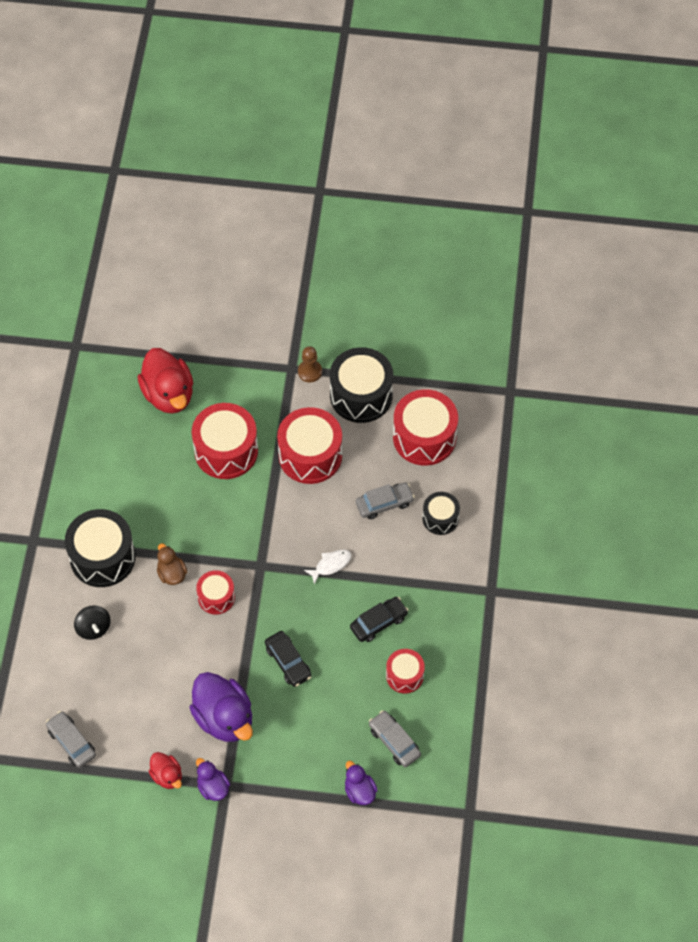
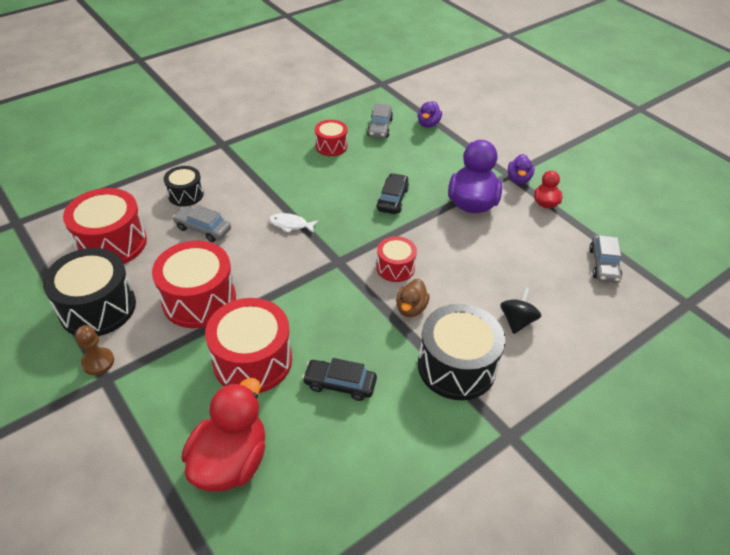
camera: 135 degrees left, 15 degrees down
(378, 622) = (308, 177): black car -> black car (340, 384)

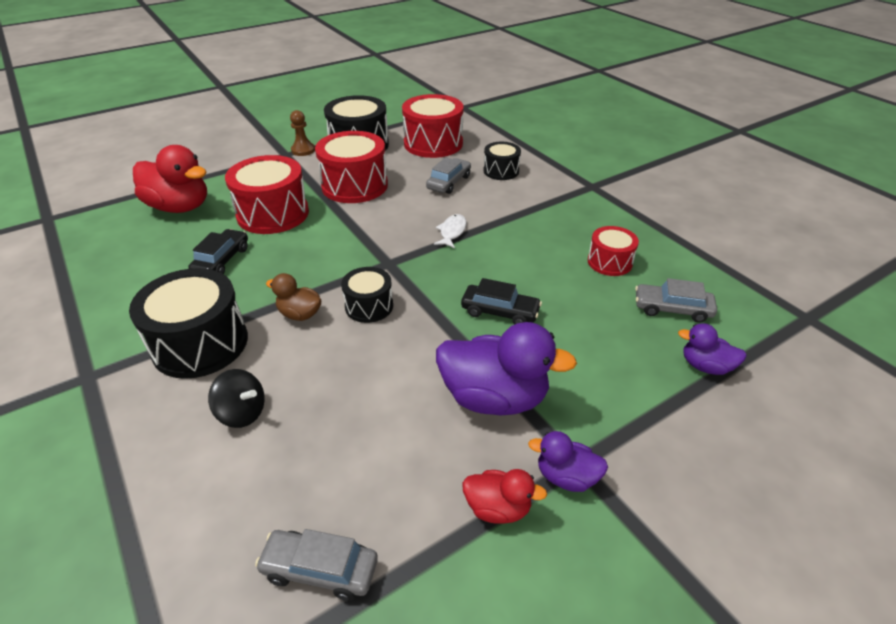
camera: 95 degrees right, 5 degrees down
(395, 267) = (369, 306): red drum -> black drum

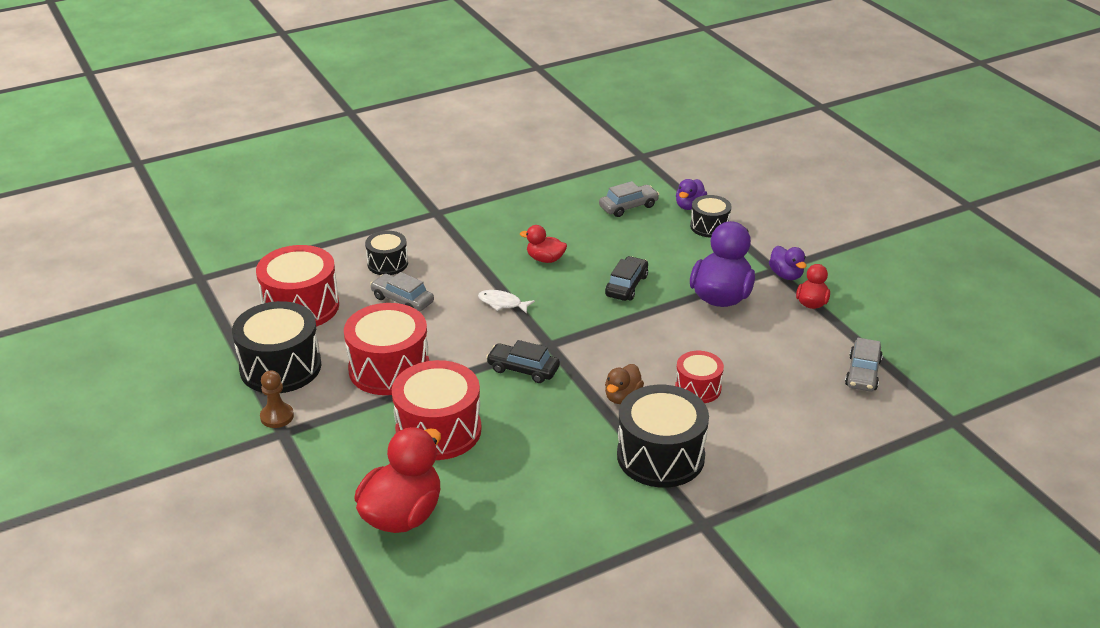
camera: 85 degrees left, 5 degrees down
(222, 260) = (528, 460): black car -> black car (523, 369)
(242, 413) = (741, 420): black spinning top -> none
(369, 306) = (614, 356): black drum -> black drum (709, 226)
(535, 252) = (545, 259): none -> red duck
(566, 476) = (786, 275): purple duck -> purple duck turned 45 degrees counterclockwise
(609, 262) = (565, 223): red drum -> red drum (698, 388)
(672, 309) = (628, 206): grey car -> grey car turned 135 degrees counterclockwise

